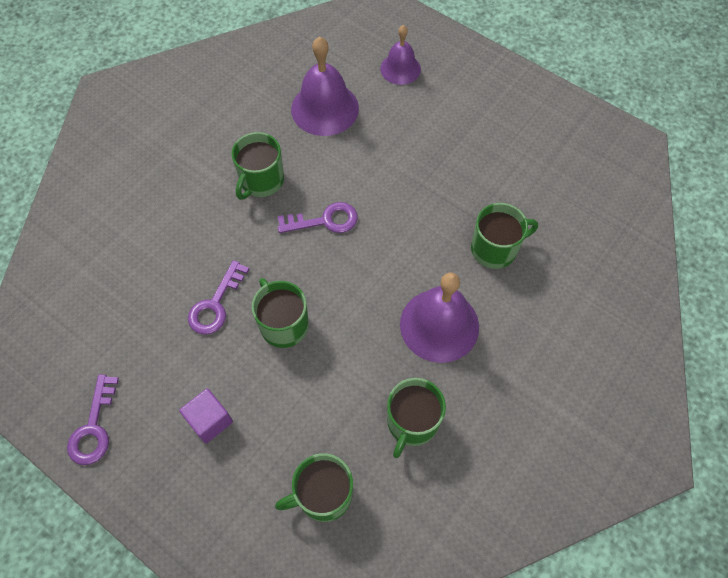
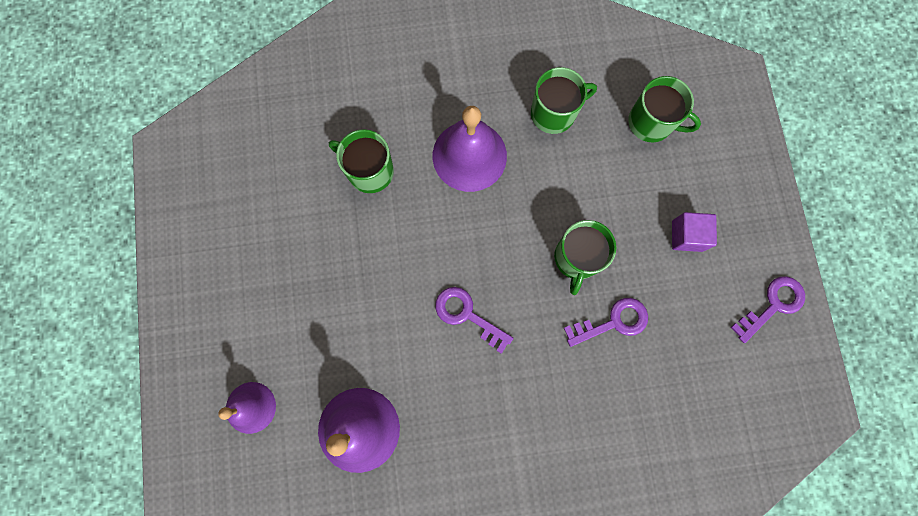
camera: 135 degrees left, 15 degrees up
(261, 181) = (482, 404): green mug -> none

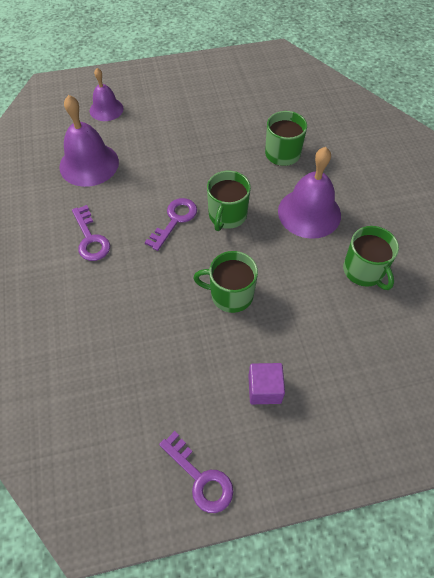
camera: 85 degrees right, 20 degrees down
(613, 322) = (175, 326): purple key -> purple key (90, 239)
(651, 122) = (377, 354): green mug -> green mug (227, 215)

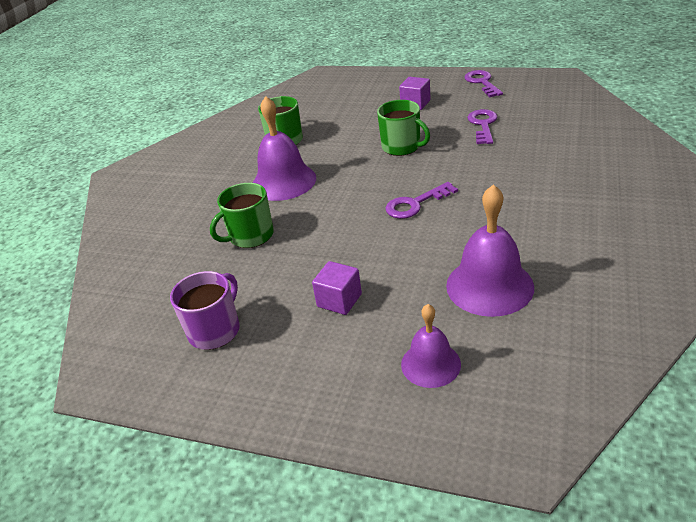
camera: 145 degrees left, 20 degrees down
(90, 239) = (514, 208): purple key -> purple key (483, 125)
(180, 127) = (339, 300): none -> purple cube
(227, 215) = (360, 196): green mug -> none
(240, 90) = (215, 330): none -> purple mug

